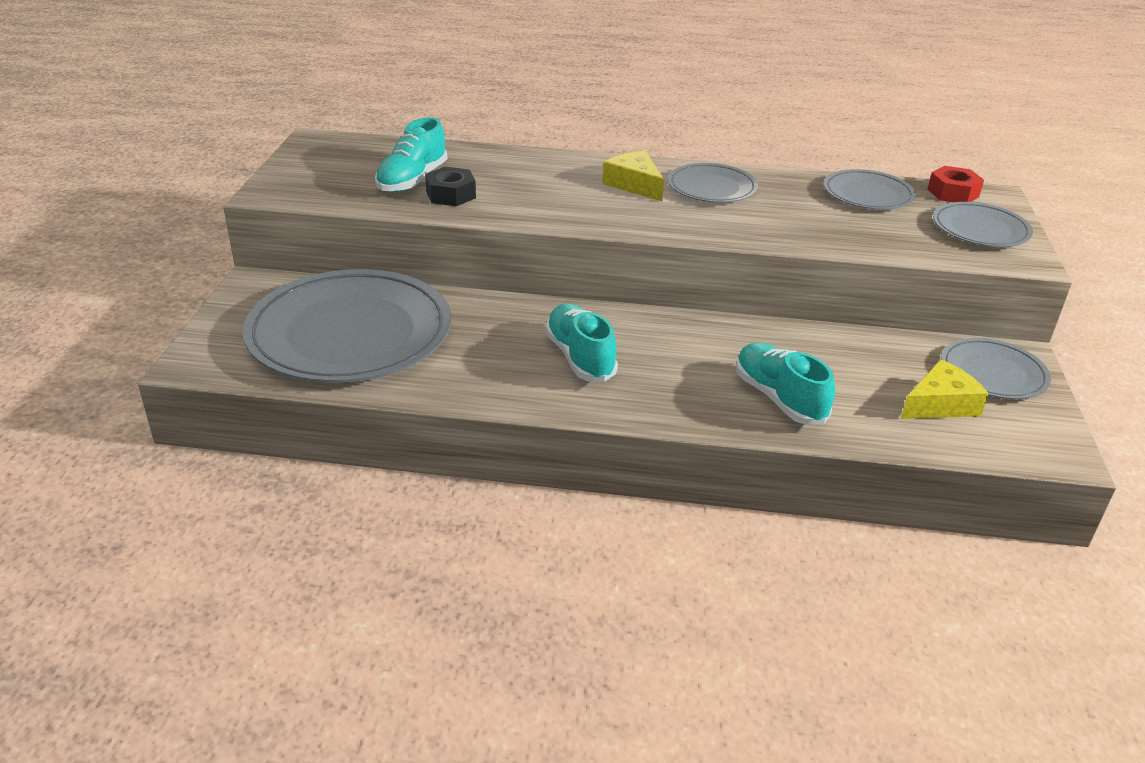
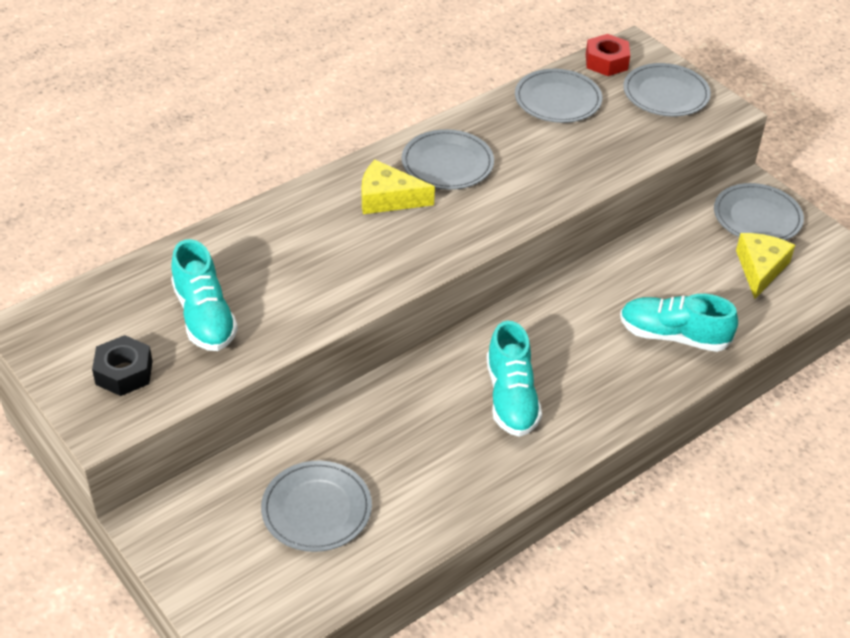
camera: 45 degrees left, 10 degrees up
(350, 333) = (316, 509): grey plate -> grey plate, size x0.50
(450, 195) = (264, 312): black nut -> black nut (124, 373)
(580, 357) = (511, 398): turquoise shoe -> turquoise shoe turned 120 degrees counterclockwise

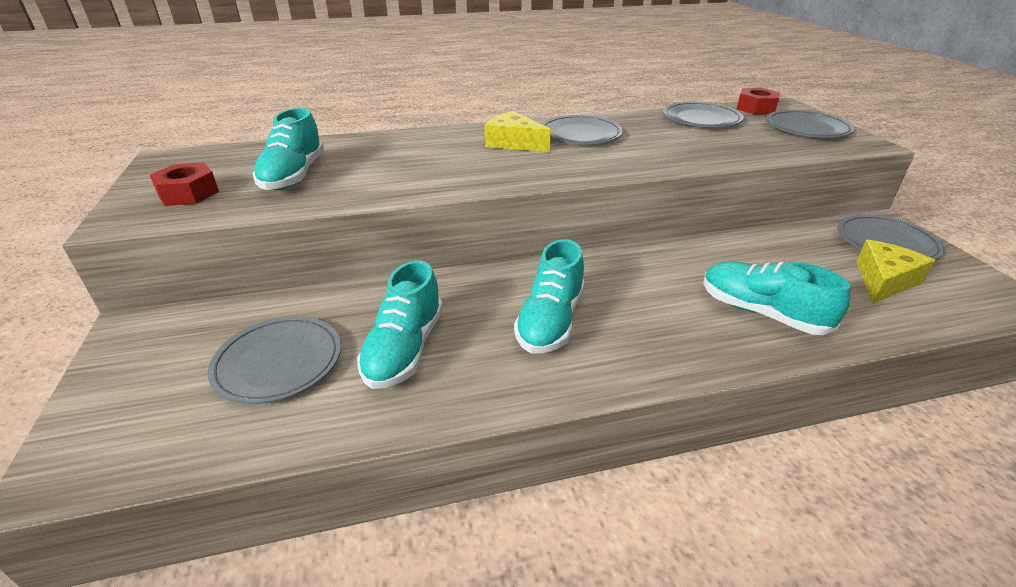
camera: 25 degrees right, 10 degrees down
(124, 373) = (188, 193): black nut -> red nut
(410, 463) = (404, 349): none -> turquoise shoe

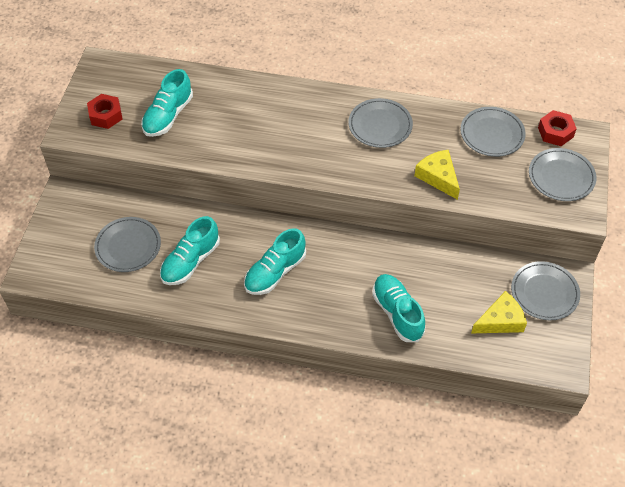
camera: 25 degrees right, 20 degrees up
(514, 143) = (325, 121): yellow cheese -> yellow cheese (438, 177)

